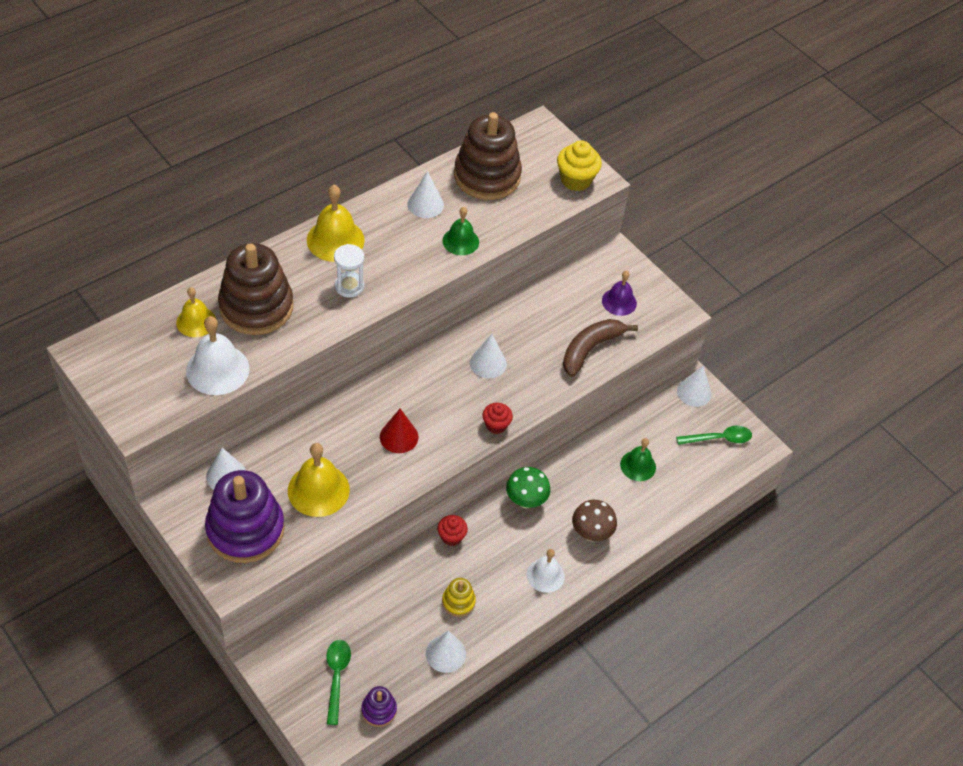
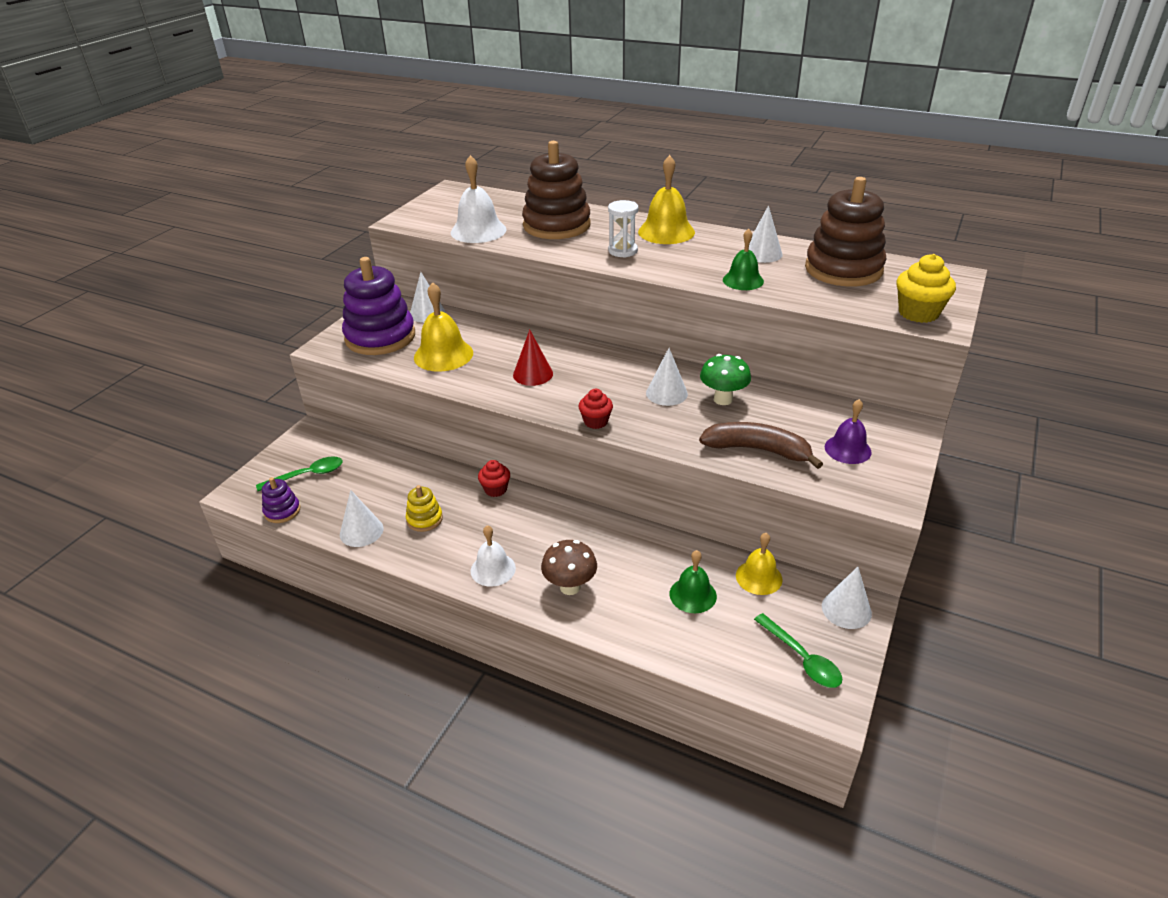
camera: 70 degrees right, 15 degrees down
(196, 321) = (517, 211): yellow bell -> yellow bell (759, 577)
(525, 501) = (574, 523): green mushroom -> green mushroom (723, 399)

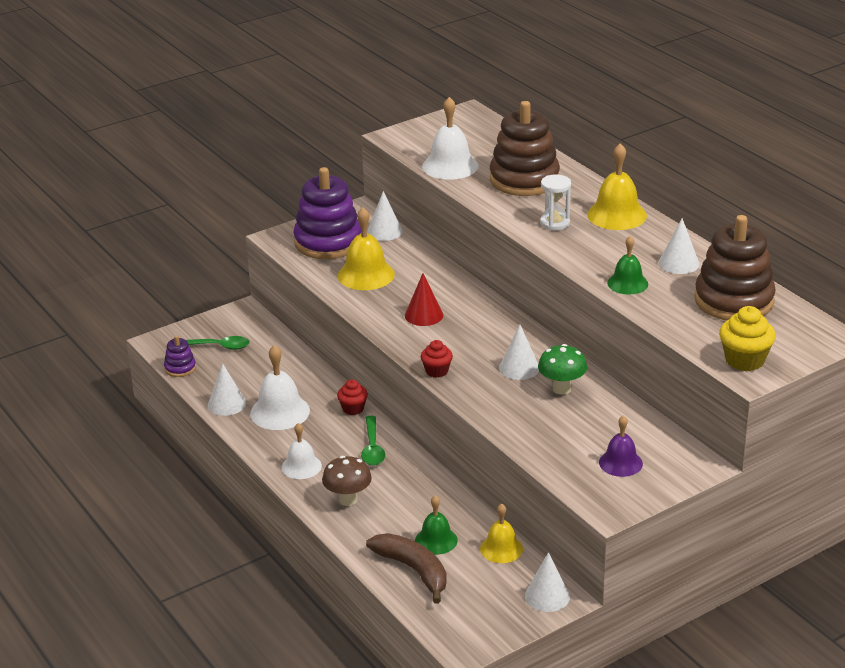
camera: 30 degrees right, 5 degrees down
(424, 519) = (280, 412): yellow stacking toy -> white bell
(757, 450) = (544, 437): brown banana -> brown banana (413, 570)
(802, 658) = (475, 611): green spoon -> green spoon (372, 448)

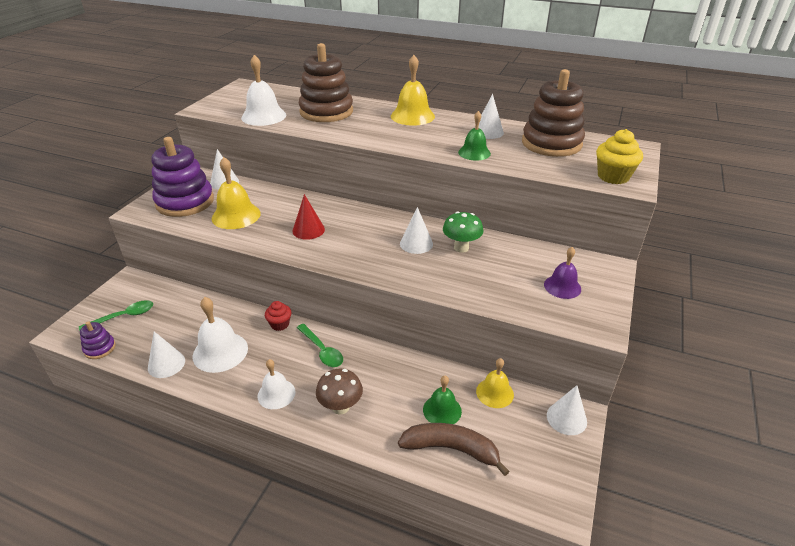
camera: 35 degrees left, 5 degrees up
(437, 371) = (359, 268): red cupcake -> none
(555, 223) = (378, 131): white hourglass -> none

